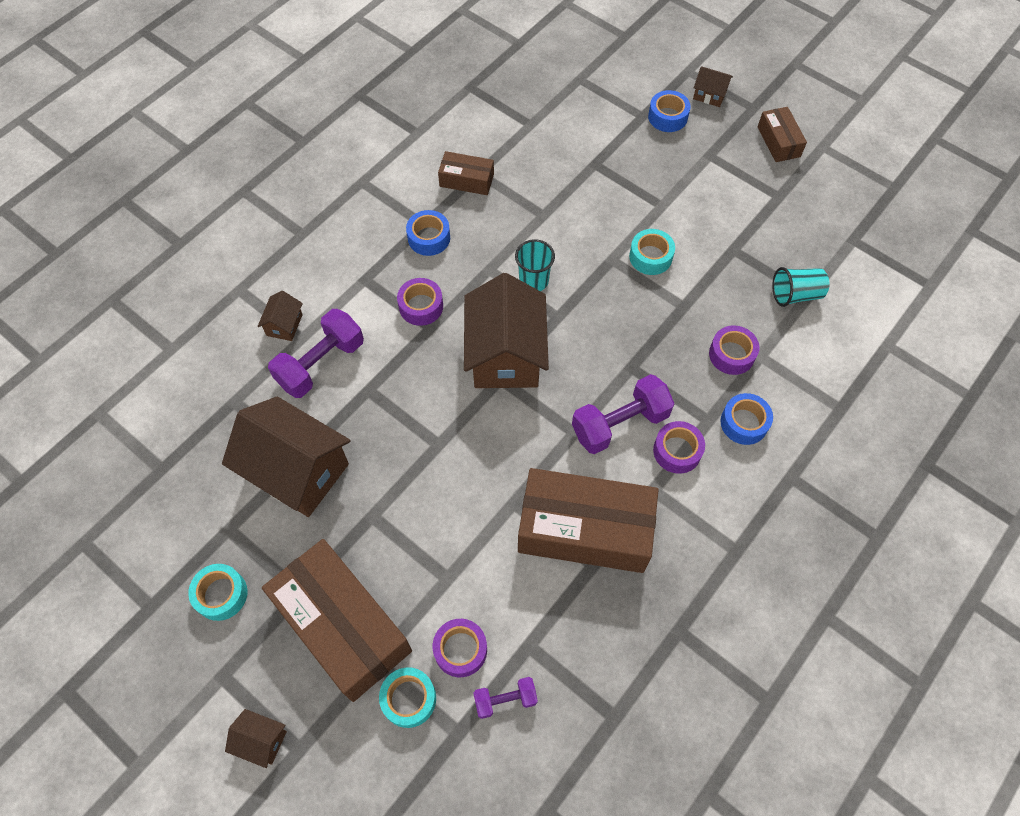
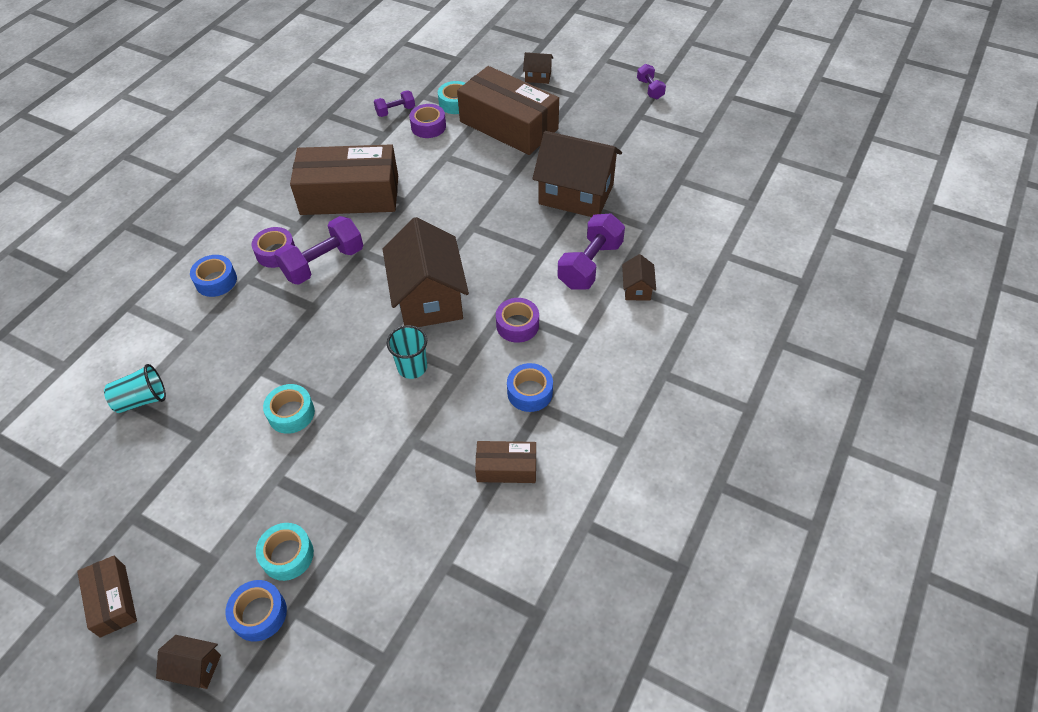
camera: 170 degrees right, 10 degrees down
(103, 665) = (650, 89): none -> purple dumbbell
(221, 594) = (595, 127): turquoise tape -> turquoise tape (287, 555)
(731, 354) = (218, 333): purple tape -> none

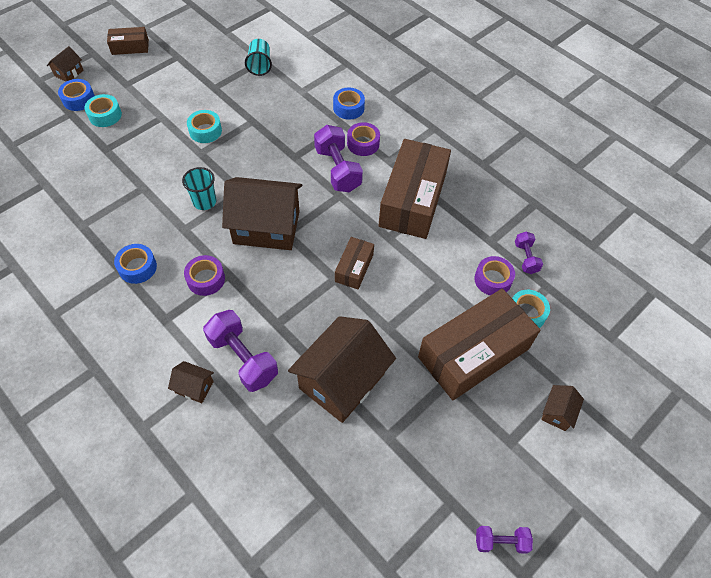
camera: 105 degrees right, 5 degrees up
(506, 468) = (86, 234): brown box -> brown box (354, 268)

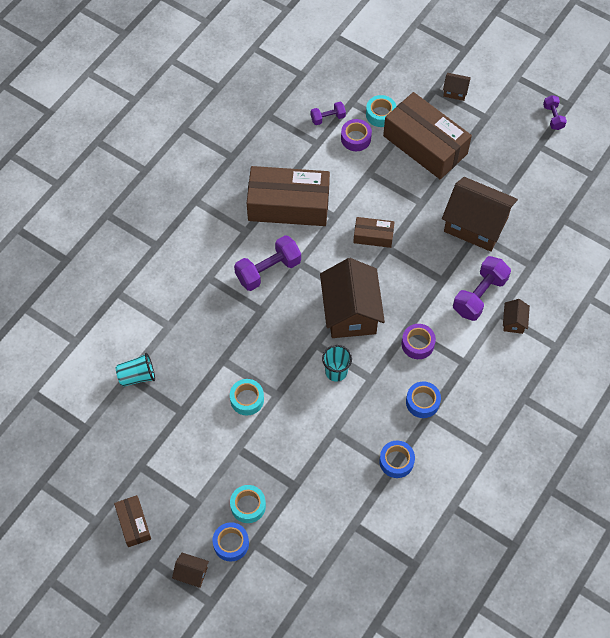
camera: 100 degrees left, 5 degrees up
(348, 108) = (184, 277): blue tape -> blue tape (396, 461)
(363, 144) = (230, 256): purple tape -> none

